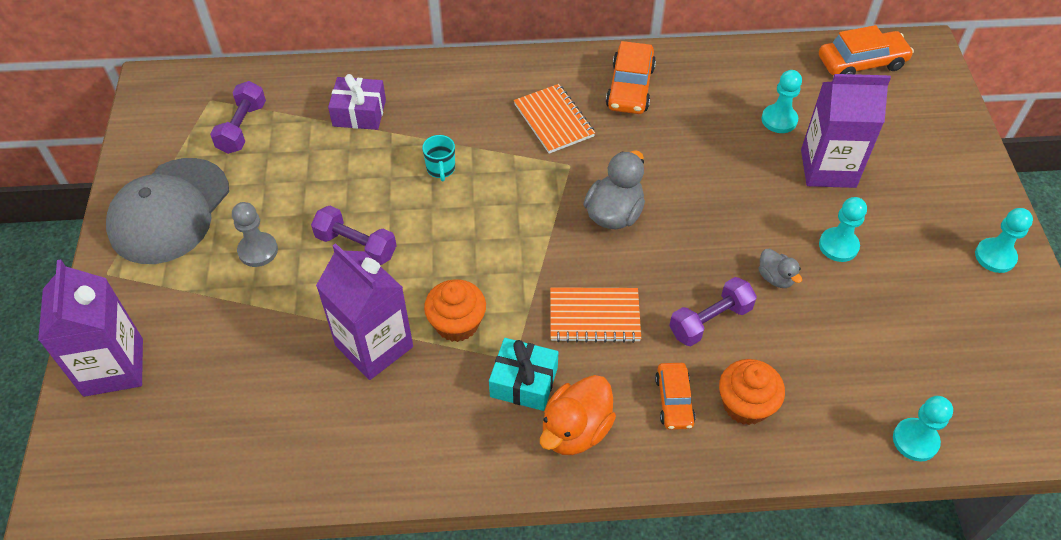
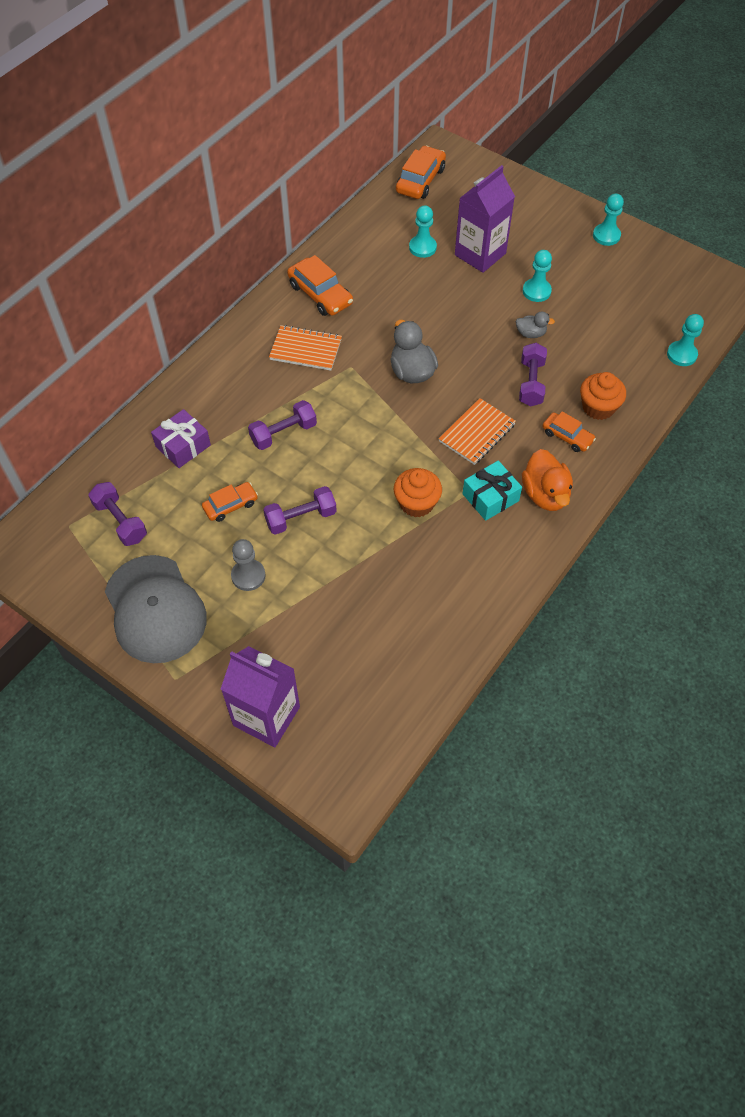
camera: 50 degrees left, 5 degrees up
(324, 187) = (230, 505): none -> orange car
(374, 346) = (392, 556): purple carton -> none
(441, 169) = (283, 433): turquoise mug -> purple dumbbell

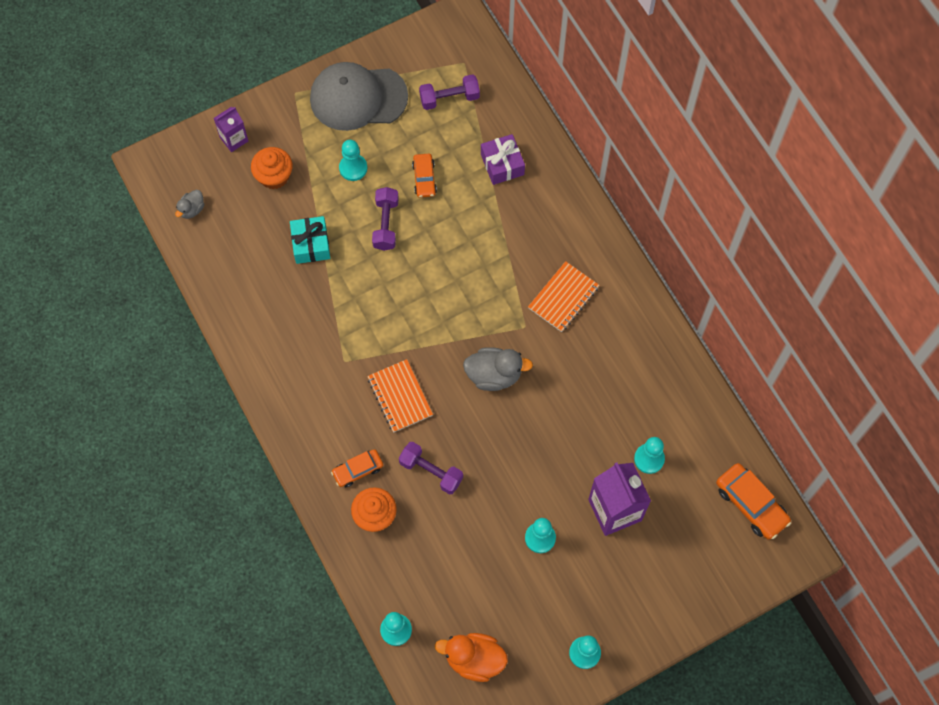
camera: 115 degrees right, 10 degrees up
(248, 576) = (353, 168): grey pawn -> turquoise pawn
(266, 716) = (234, 139): purple carton -> purple carton, size x0.56
(283, 433) = (477, 243): purple dumbbell -> none
(320, 294) = (627, 337): orange car -> none
(416, 503) = (354, 315): orange cupcake -> orange cupcake (274, 176)
(490, 497) = (330, 374): turquoise gift -> turquoise gift (311, 244)
(530, 333) = (489, 503): grey duck -> grey duck (192, 209)
(545, 494) = (310, 419): orange duck -> orange duck (474, 659)

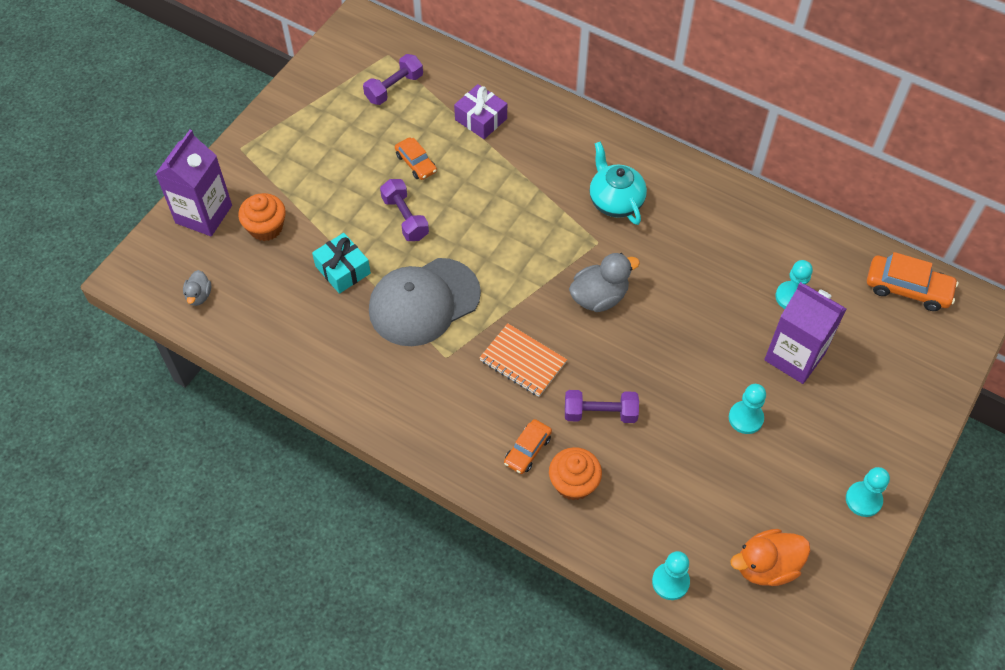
camera: 30 degrees left, 10 degrees down
(234, 139) = (204, 214): purple carton -> purple carton, size x1.78
(353, 168) = (341, 185): turquoise pawn -> none
(358, 98) = (306, 125): grey cap -> grey cap (424, 302)
(563, 297) = (615, 201): orange notebook -> turquoise teapot

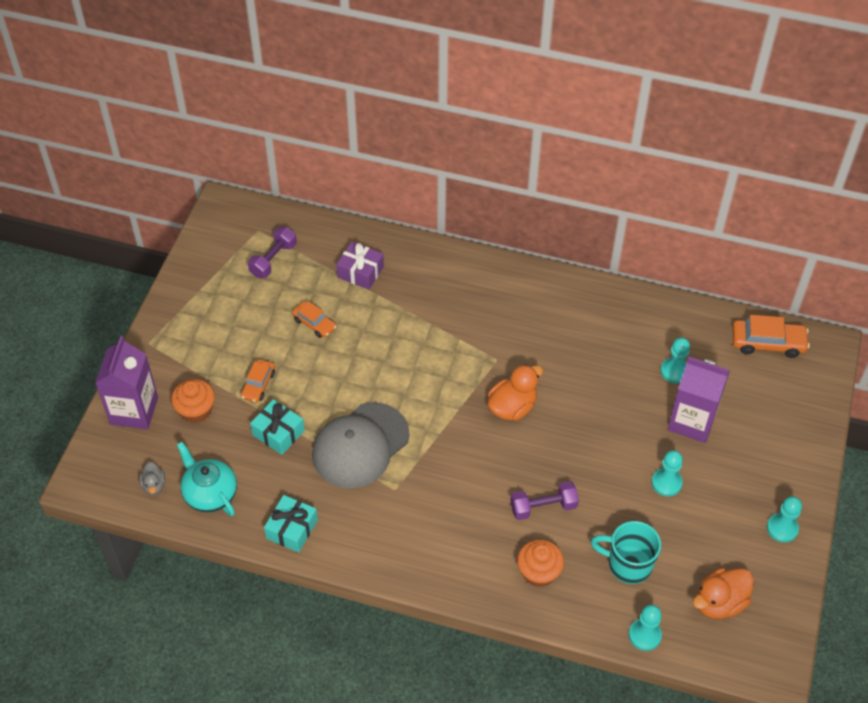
camera: 15 degrees left, 5 degrees down
(325, 374) = (292, 529): none -> turquoise gift
(405, 218) = (320, 374): purple dumbbell -> none
(523, 361) = (463, 478): orange notebook -> none
(527, 450) = (490, 553): orange car -> orange car (258, 385)
(599, 297) = (512, 407): grey duck -> orange duck
(615, 201) = (501, 320): turquoise teapot -> turquoise teapot (210, 493)
(675, 498) = (628, 564): none -> turquoise mug

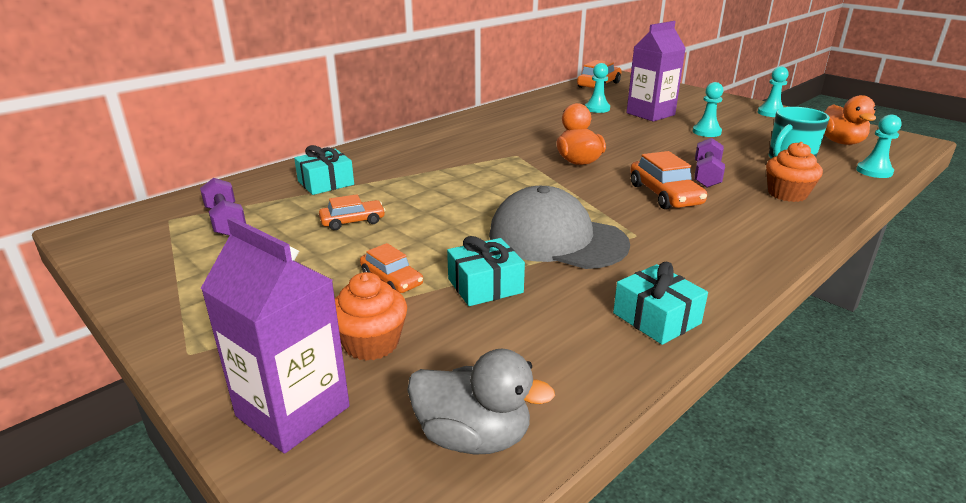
camera: 60 degrees left, 25 degrees down
(154, 485) = (473, 436): grey duck -> grey duck, size x1.77
(210, 493) = (541, 375): turquoise teapot -> none
(360, 272) = (326, 183): purple gift -> turquoise gift
(360, 445) = (556, 239): grey cap -> grey cap turned 135 degrees clockwise
(480, 488) = (664, 195): none -> orange car

